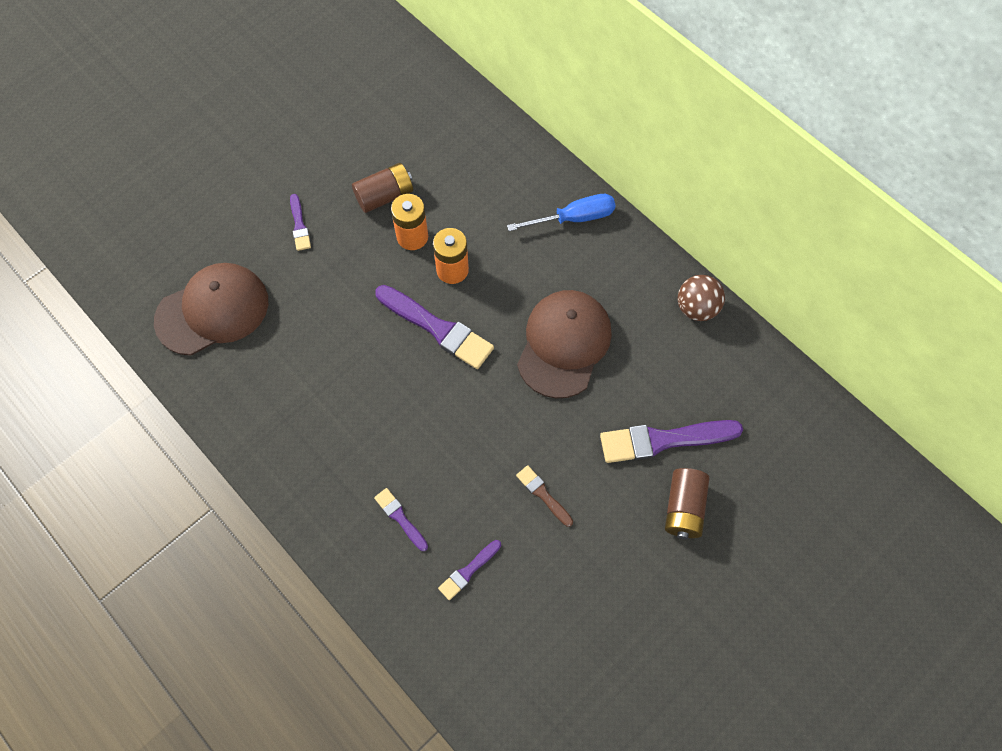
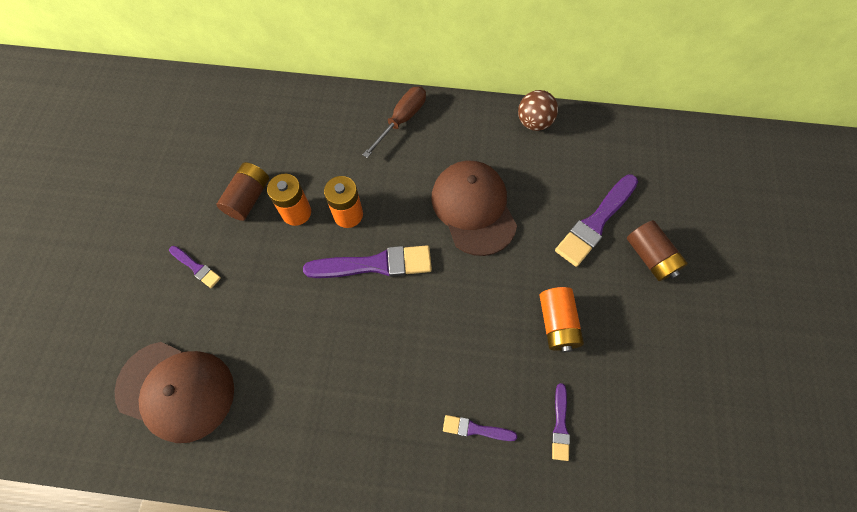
camera: 40 degrees left, 0 degrees up
(213, 311) = (176, 390): brown cap -> brown cap turned 90 degrees clockwise
(543, 494) = (557, 323): brown brush -> orange battery
(573, 218) = (402, 120): blue screwdriver -> brown screwdriver

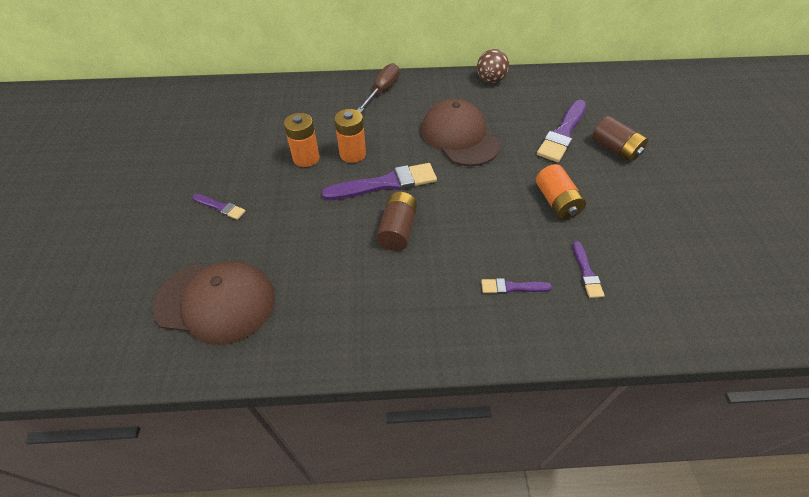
camera: 10 degrees left, 15 degrees down
(248, 198) = (260, 154): brown battery -> brown battery (397, 230)

